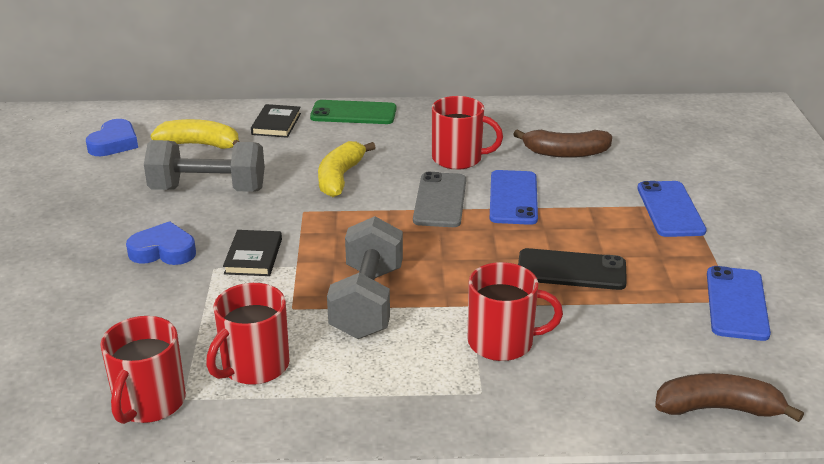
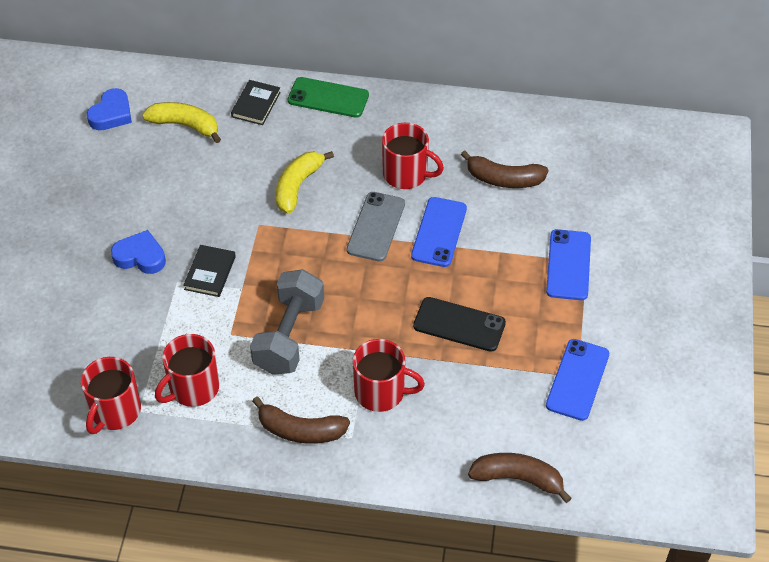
camera: 10 degrees right, 20 degrees up
(208, 190) = (184, 187): grey dumbbell -> none
(410, 393) = (300, 430): none -> brown banana

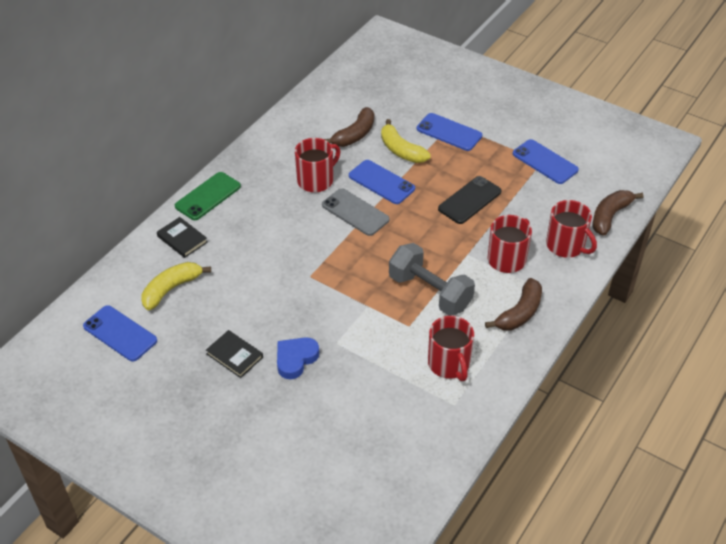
camera: 65 degrees left, 5 degrees down
(111, 114) = (120, 333): blue heart -> blue phone
(115, 411) = (447, 421): red mug -> red mug (566, 245)
(210, 273) = (340, 320): black book -> black book (234, 356)
(298, 186) = (286, 242): yellow banana -> yellow banana (401, 150)

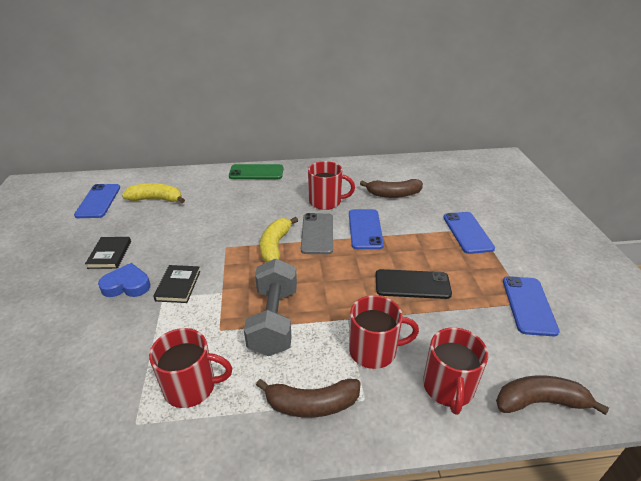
camera: 50 degrees right, 10 degrees down
(182, 239) = (207, 182): black book -> black book (178, 286)
(401, 150) = (411, 221): yellow banana -> yellow banana (275, 246)
(449, 364) = (191, 386): red mug -> red mug turned 120 degrees counterclockwise

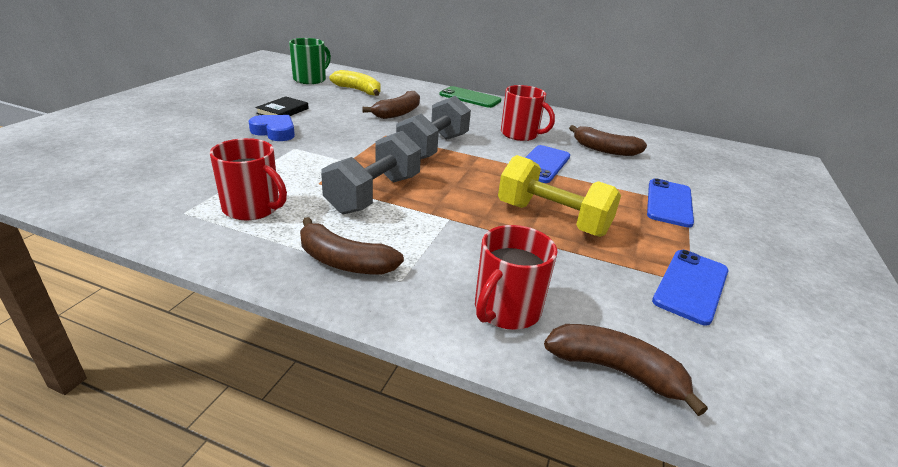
camera: 25 degrees right, 5 degrees down
(98, 201) = (310, 79): blue phone -> green mug
(178, 286) = (315, 145): black book -> none
(214, 215) = (398, 113): none -> brown banana
(275, 246) = (433, 148): yellow banana -> grey dumbbell
(317, 233) = (485, 152): grey phone -> none
(374, 350) = (452, 250): red mug -> none
(412, 284) = (552, 219): black phone -> yellow dumbbell

